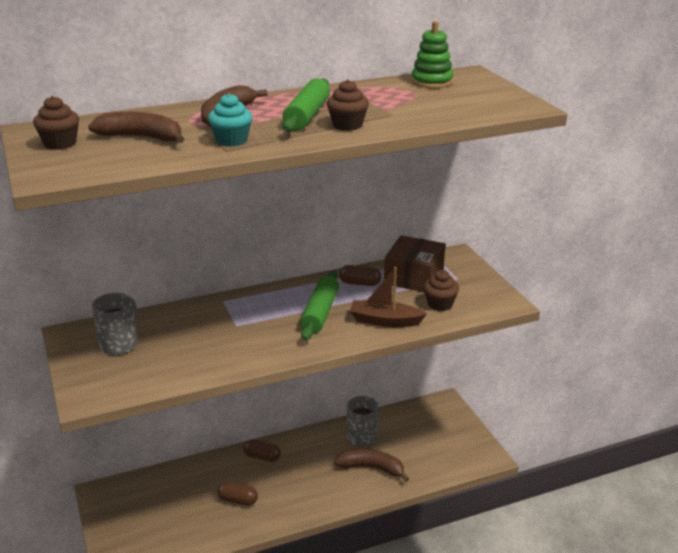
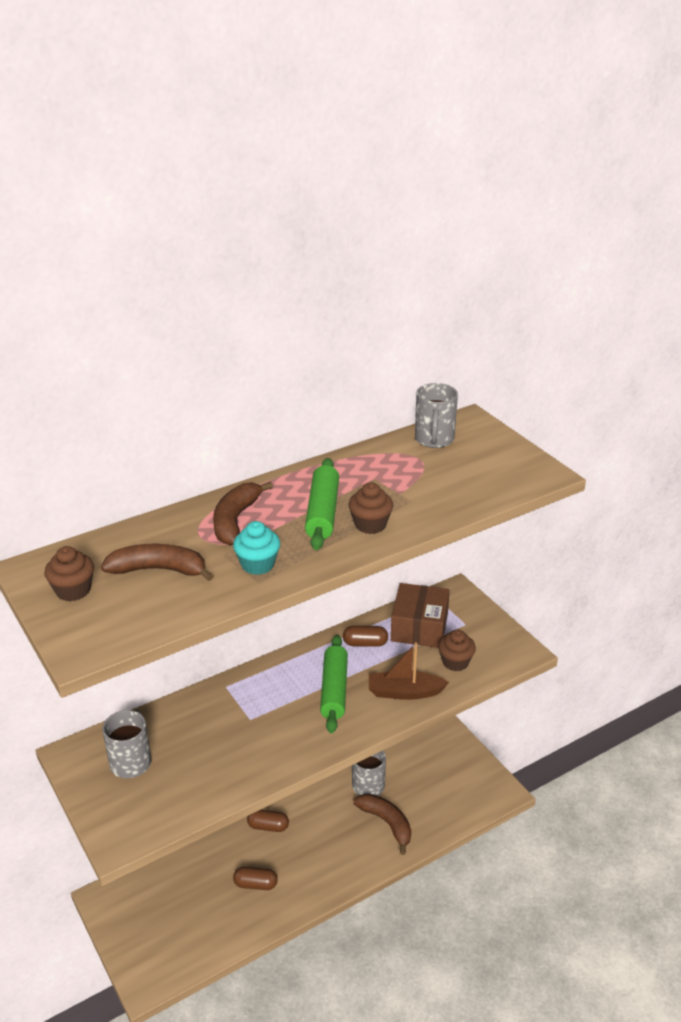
camera: 10 degrees left, 5 degrees up
(371, 468) = (386, 823): brown banana -> brown banana turned 45 degrees clockwise
(432, 82) = (434, 439): green stacking toy -> grey mug

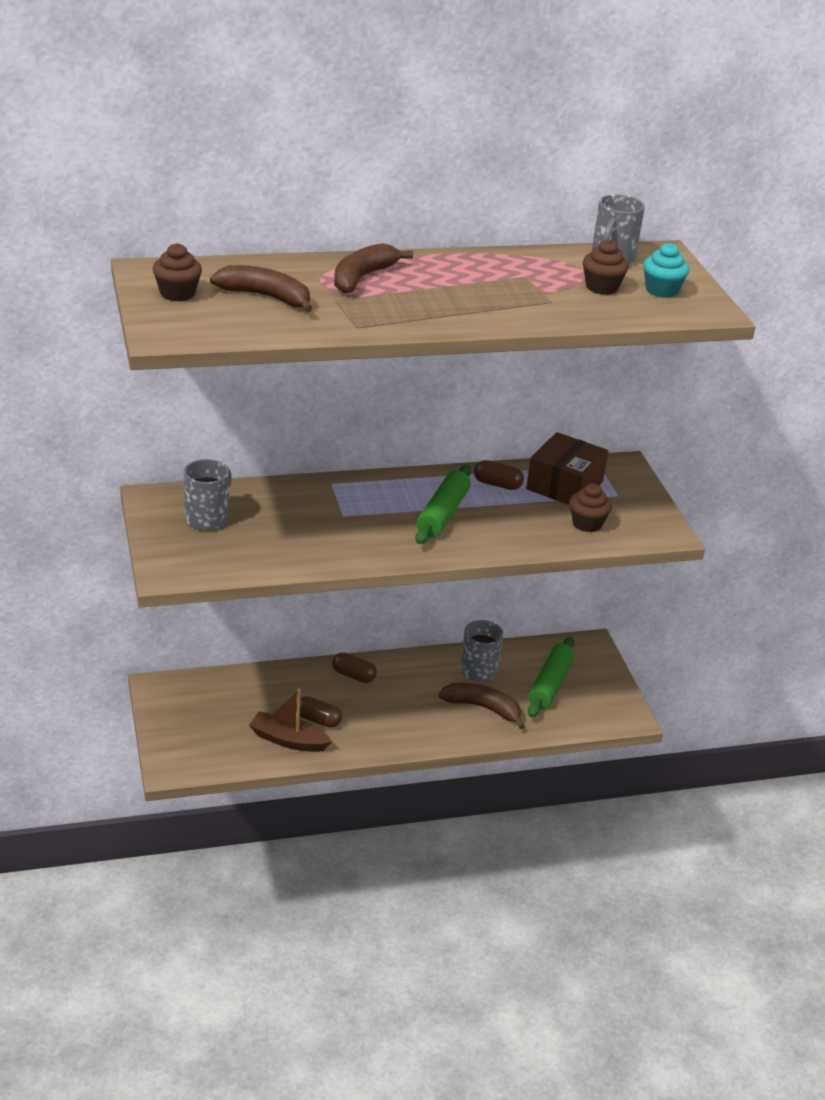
camera: 15 degrees right, 0 degrees up
(257, 564) = (363, 314): turquoise cupcake -> turquoise cupcake (661, 290)
(322, 512) = (454, 290): green rolling pin -> green rolling pin (550, 684)
(370, 524) = (496, 310): brown cupcake -> brown cupcake (601, 287)
(386, 823) = (483, 708): brown banana -> brown banana turned 45 degrees counterclockwise
(404, 692) = (516, 534): brown boat -> brown boat (288, 740)

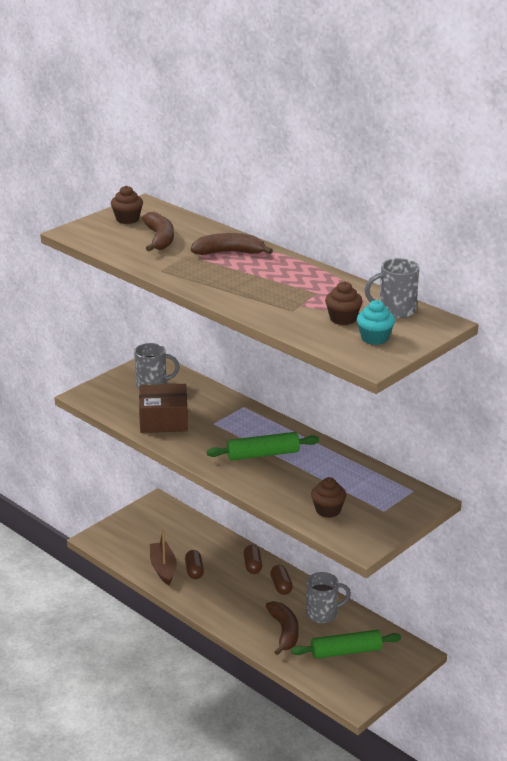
camera: 60 degrees right, 5 degrees down
(497, 484) = (327, 461): brown capsule -> brown capsule (281, 586)
(564, 485) = (364, 486): brown box -> brown box (163, 420)

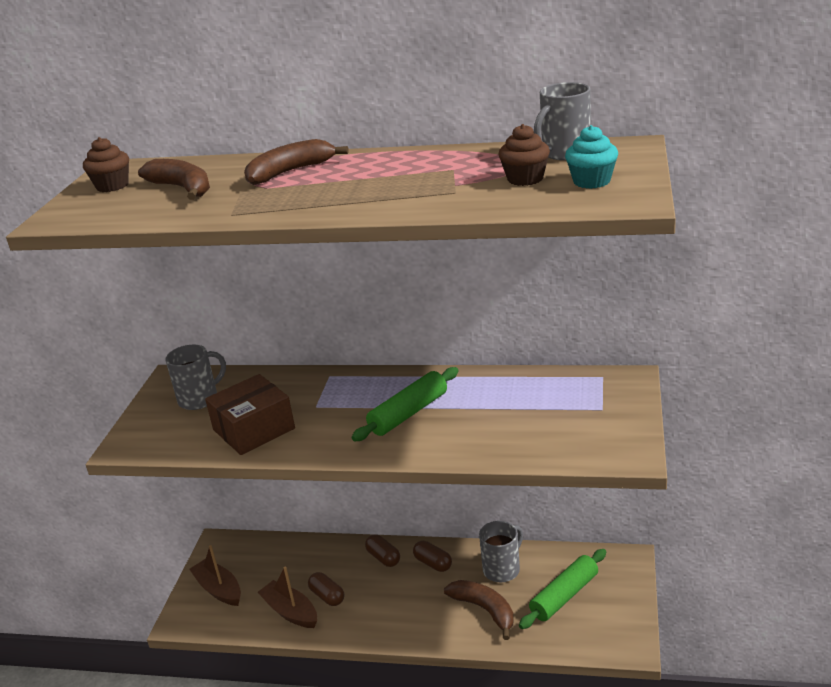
camera: 30 degrees left, 0 degrees up
(132, 532) = (219, 589): none -> brown boat
(328, 510) = (548, 437): brown cupcake -> none

